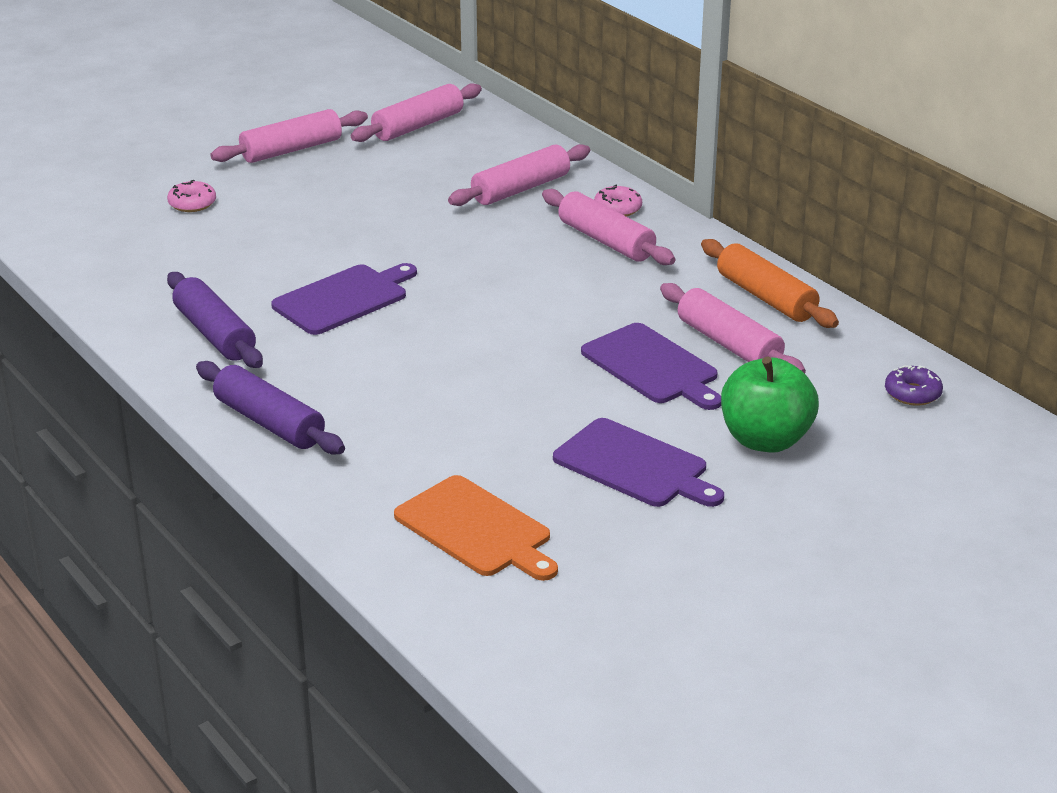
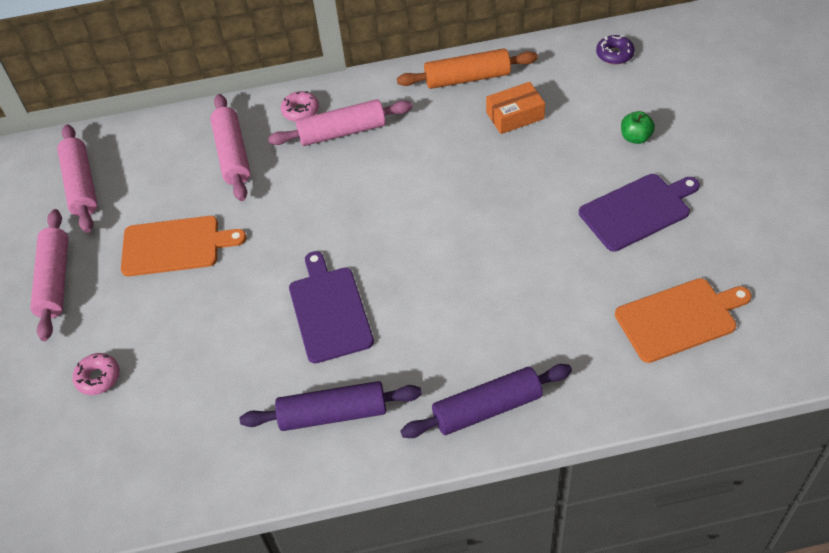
camera: 60 degrees left, 20 degrees up
(374, 194) = (175, 246): none -> orange cutting board
(652, 366) = (523, 162): purple cutting board -> none
(729, 344) = (515, 115): pink rolling pin -> orange box
(765, 440) = (635, 137): green apple -> green apple, size x0.50

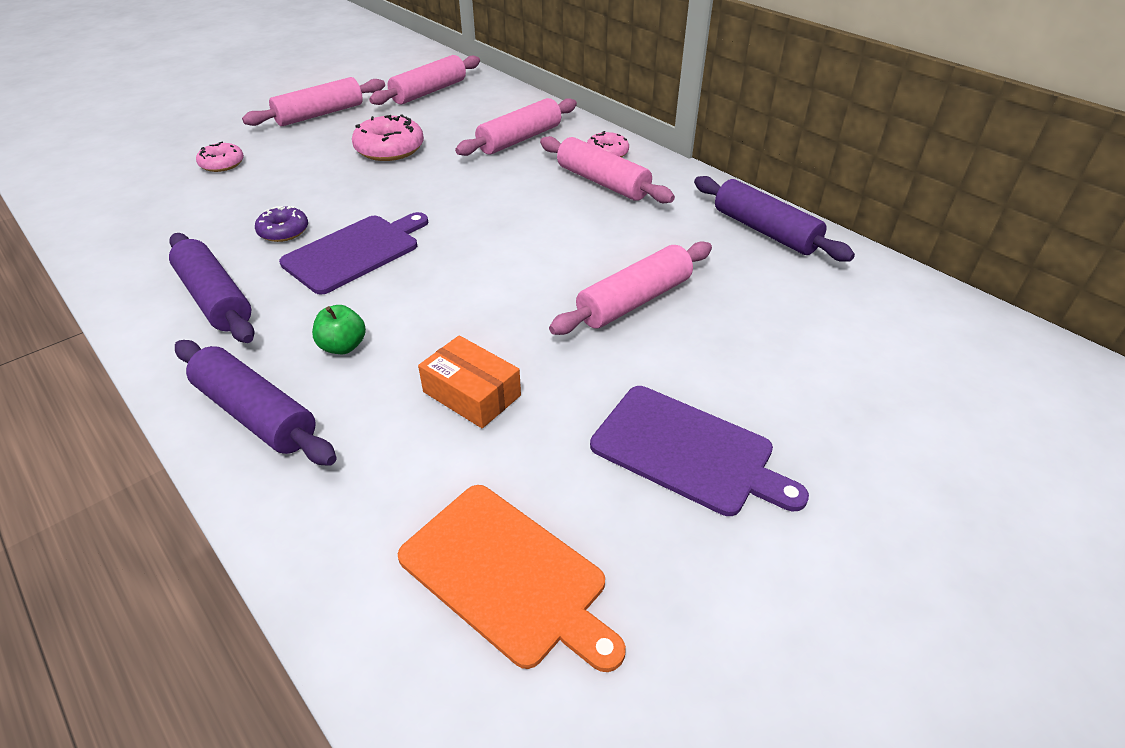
camera: 55 degrees right, 10 degrees down
(175, 246) = (390, 149): orange cutting board -> pink donut
(467, 78) = (764, 231): orange rolling pin -> purple rolling pin
(496, 176) = (634, 301): none -> pink rolling pin
(515, 115) = (746, 283): orange box -> orange box (471, 394)
(614, 54) = (953, 332): purple donut -> purple donut (283, 231)
(635, 137) = (824, 403): green apple -> green apple (343, 346)

